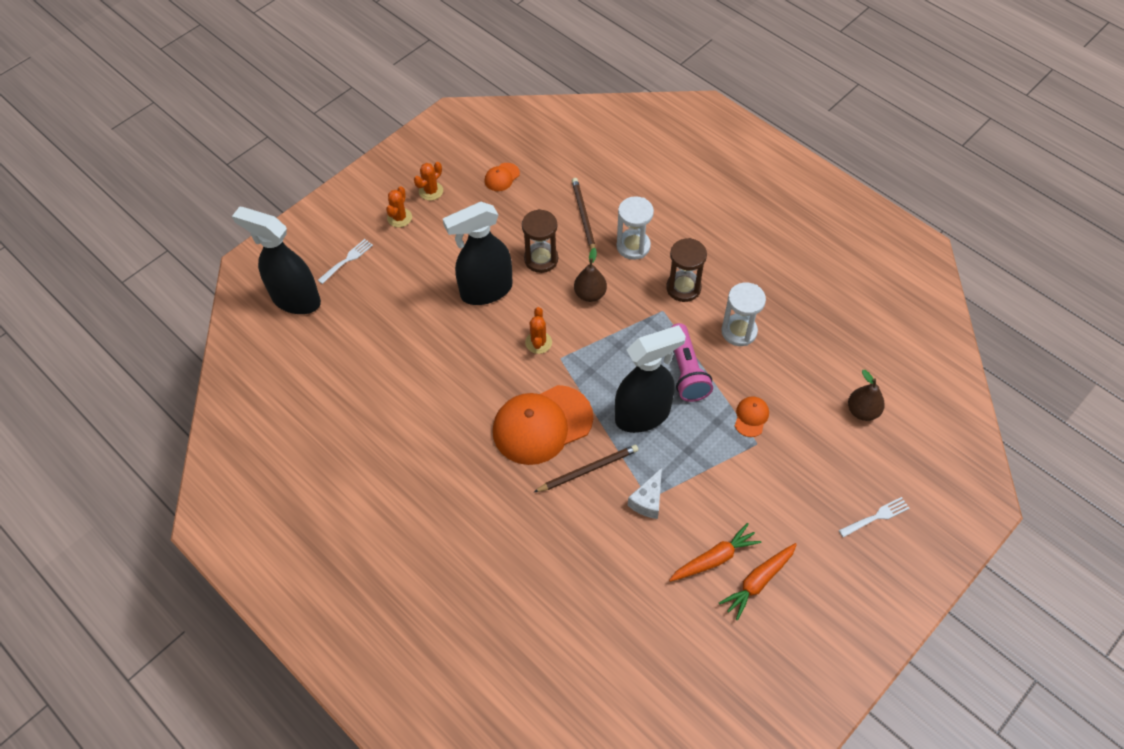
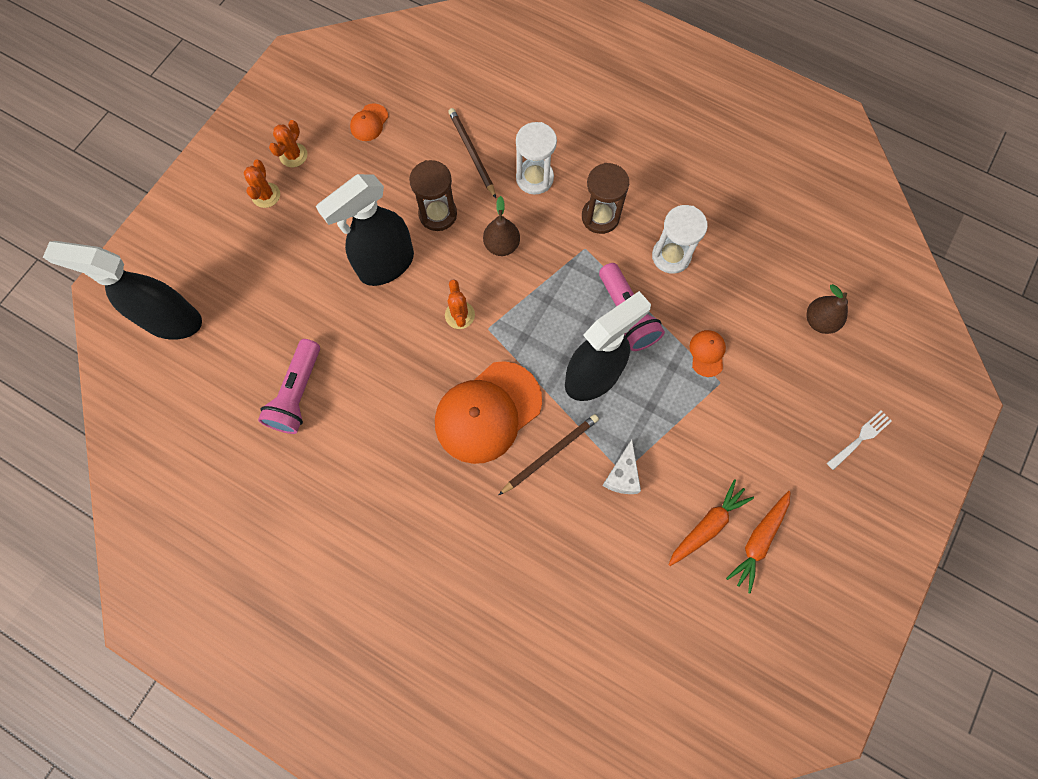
camera: 15 degrees left, 15 degrees up
(347, 260) = (219, 260): white fork -> none
(383, 377) = (298, 393): none -> pink flashlight

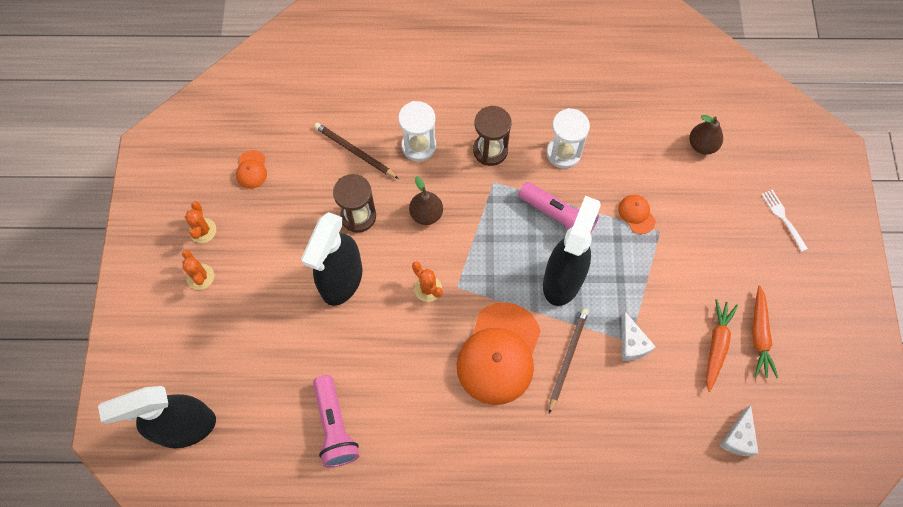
camera: 30 degrees left, 5 degrees down
(671, 627) = (738, 437): none -> white cheese
(860, 439) = (783, 218): white fork -> white fork turned 45 degrees counterclockwise

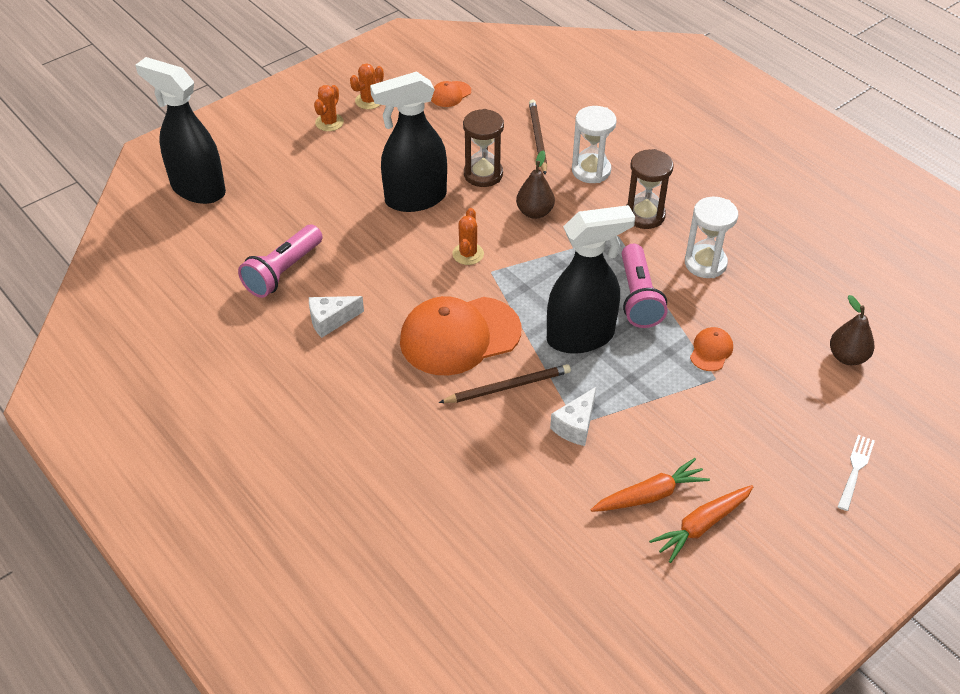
camera: 50 degrees right, 20 degrees down
(738, 437) = (571, 573): white cheese -> white cheese (331, 320)

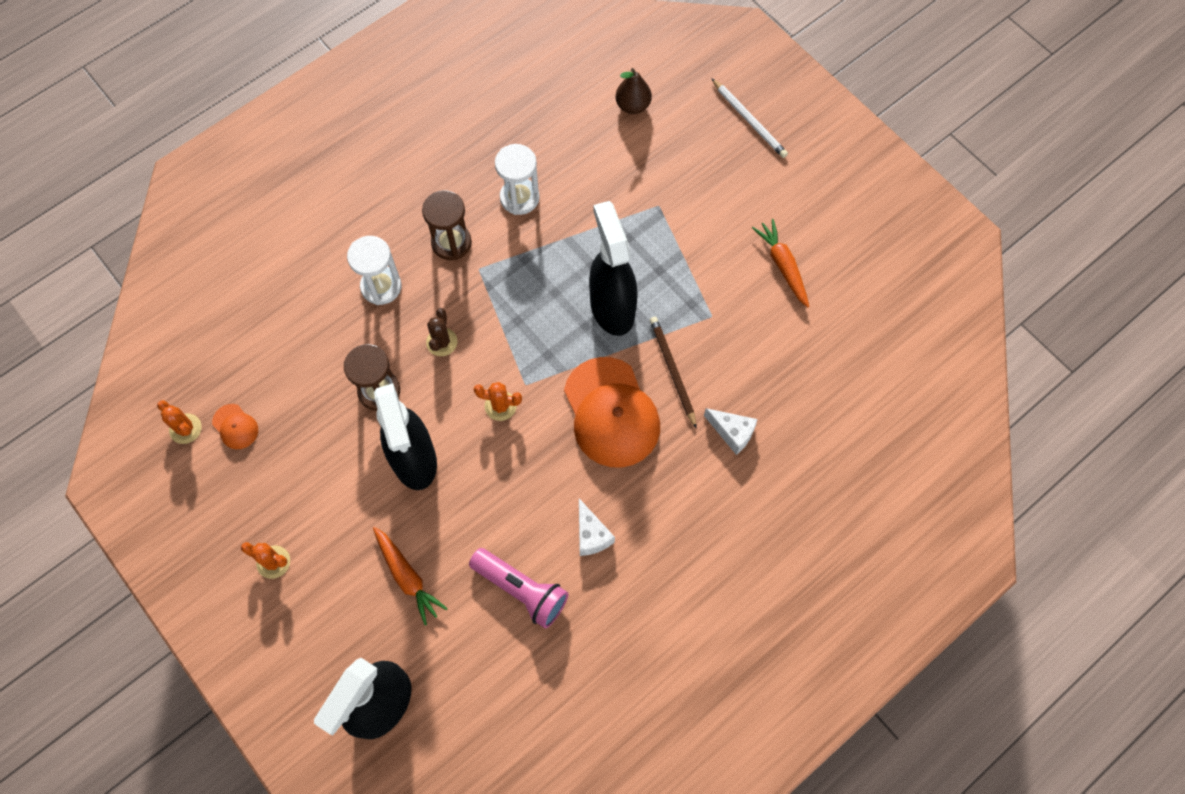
camera: 90 degrees left, 20 degrees up
(369, 101) = (237, 519): orange cactus -> orange cactus (185, 429)
(534, 212) = (442, 342): brown pear -> brown cactus
(537, 138) = (323, 336): brown pencil -> none
(575, 425) = (714, 317): white cheese -> white cheese (732, 432)
(638, 297) = (562, 257): pink flashlight -> none
(702, 526) = (809, 232): orange carrot -> orange carrot (407, 577)
(711, 351) = (627, 205): orange cap -> none
(855, 470) = (749, 120): white fork -> white pencil

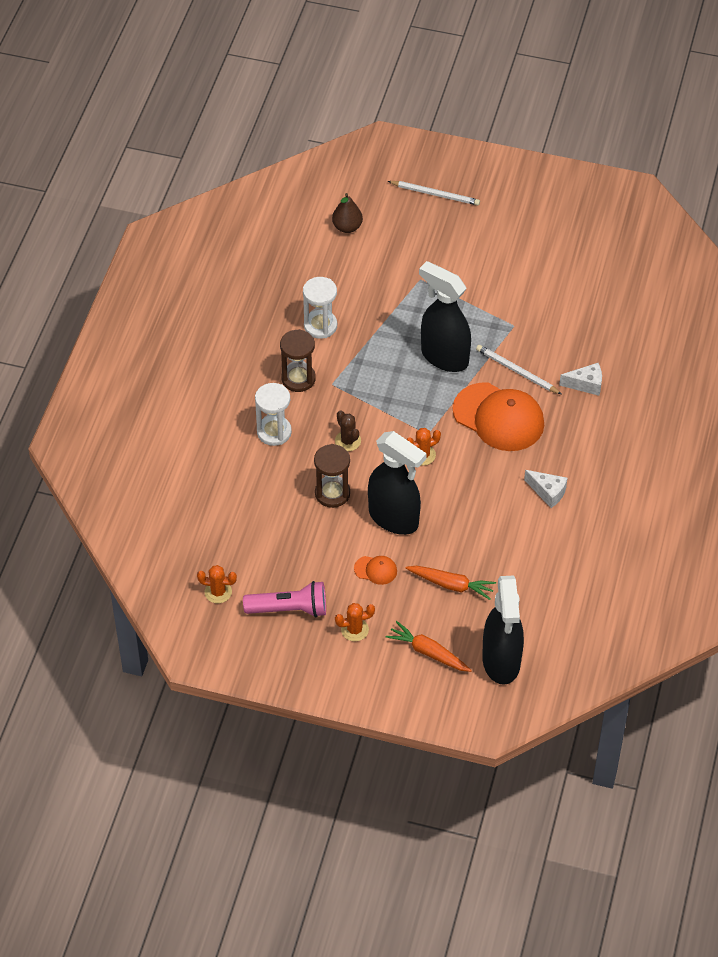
camera: 35 degrees left, 15 degrees down
(235, 427) = (252, 570): orange cap -> orange cap (375, 570)
(521, 590) = (531, 548): pink flashlight -> pink flashlight (289, 609)
(672, 371) = (516, 371): brown pencil -> white pencil
(782, 266) = (534, 270): orange carrot -> orange carrot (428, 652)

